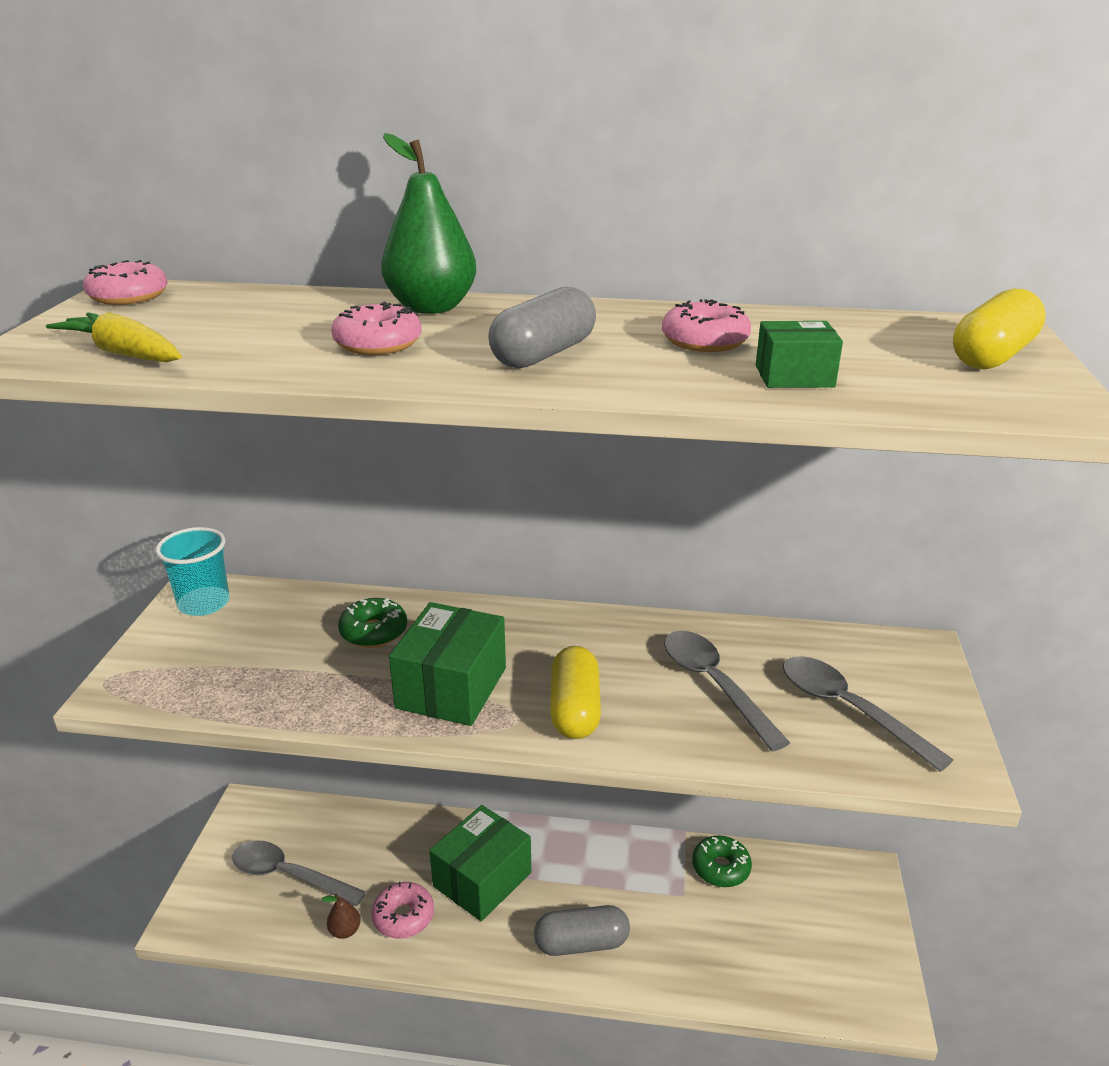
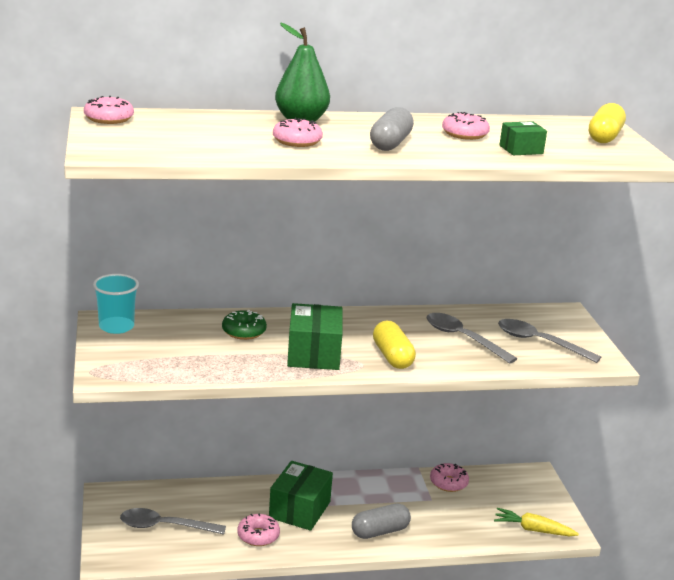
camera: 20 degrees left, 5 degrees down
(124, 354) = (162, 151): yellow carrot -> yellow carrot (533, 530)
(345, 930) = (223, 548): brown pear -> none
(720, 868) = (448, 483): green donut -> pink donut

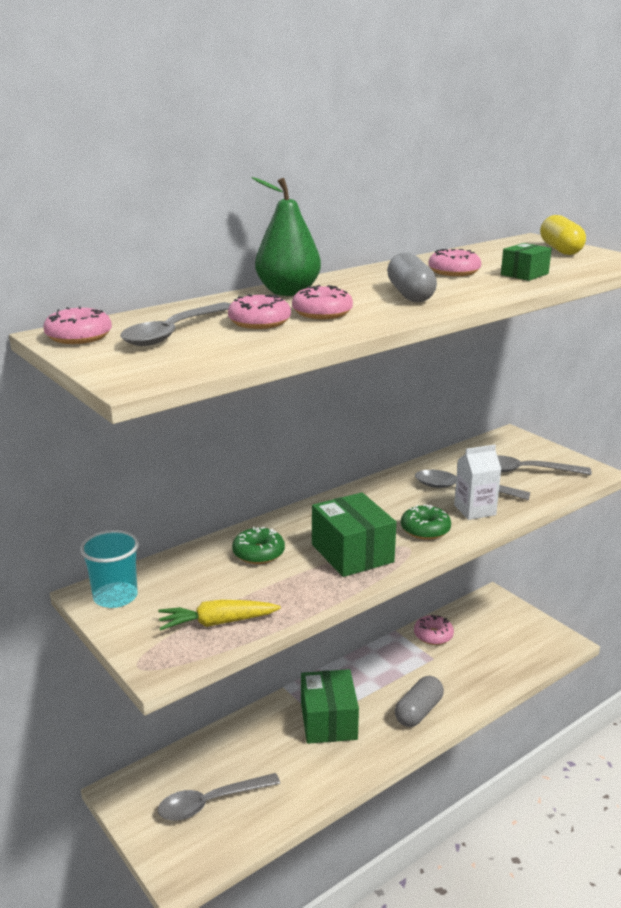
camera: 25 degrees left, 0 degrees up
(171, 130) = (173, 333): none -> grey spoon
(258, 536) = (313, 769): pink donut -> pink donut (259, 322)
(392, 357) = (425, 530): yellow capsule -> green donut
(453, 356) = (475, 510): none -> white carton
(533, 530) = (537, 652): yellow carrot -> yellow carrot (217, 623)

